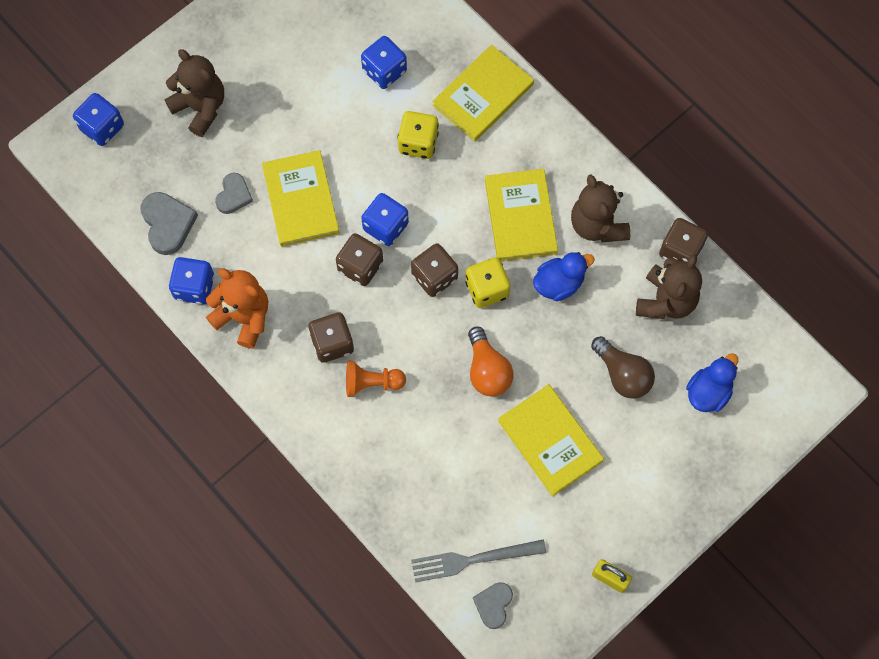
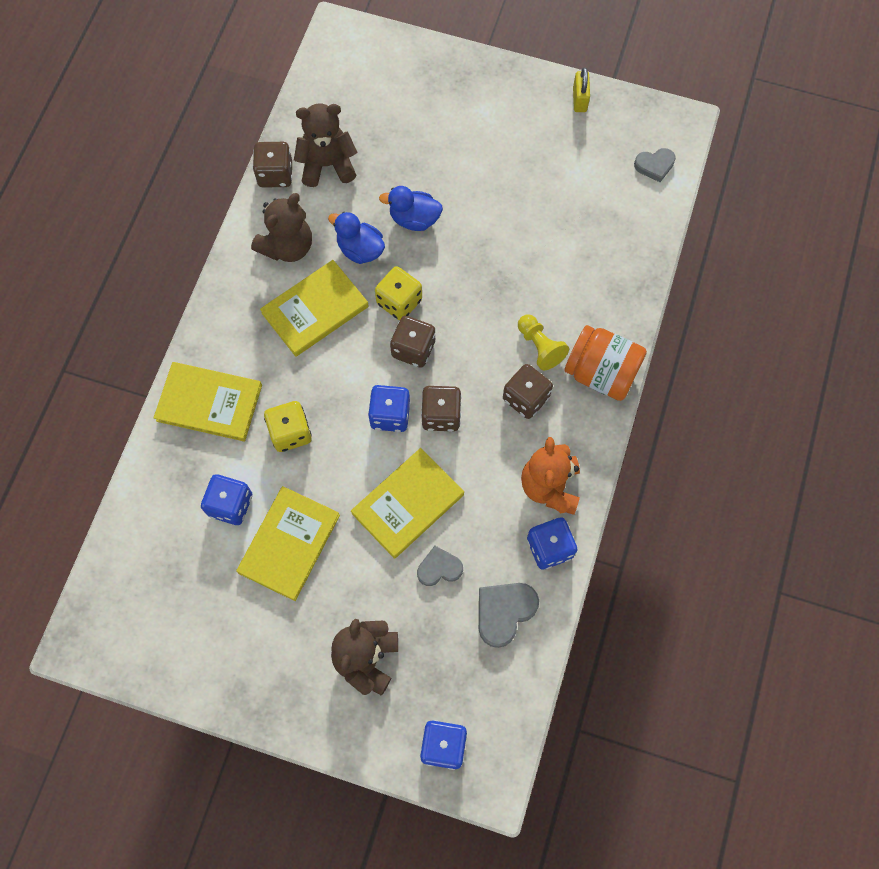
camera: 120 degrees left, 0 degrees up
(315, 420) = (601, 373): none -> orange jar
(372, 383) = (539, 347): orange pawn -> yellow pawn
(473, 559) = (631, 196): grey fork -> none
(487, 370) = (471, 264): orange light bulb -> none
(550, 441) = (500, 190): yellow book -> yellow book (289, 544)
(623, 374) = (411, 166): brown light bulb -> none
(708, 392) = (388, 101): blue duck -> blue duck (414, 219)

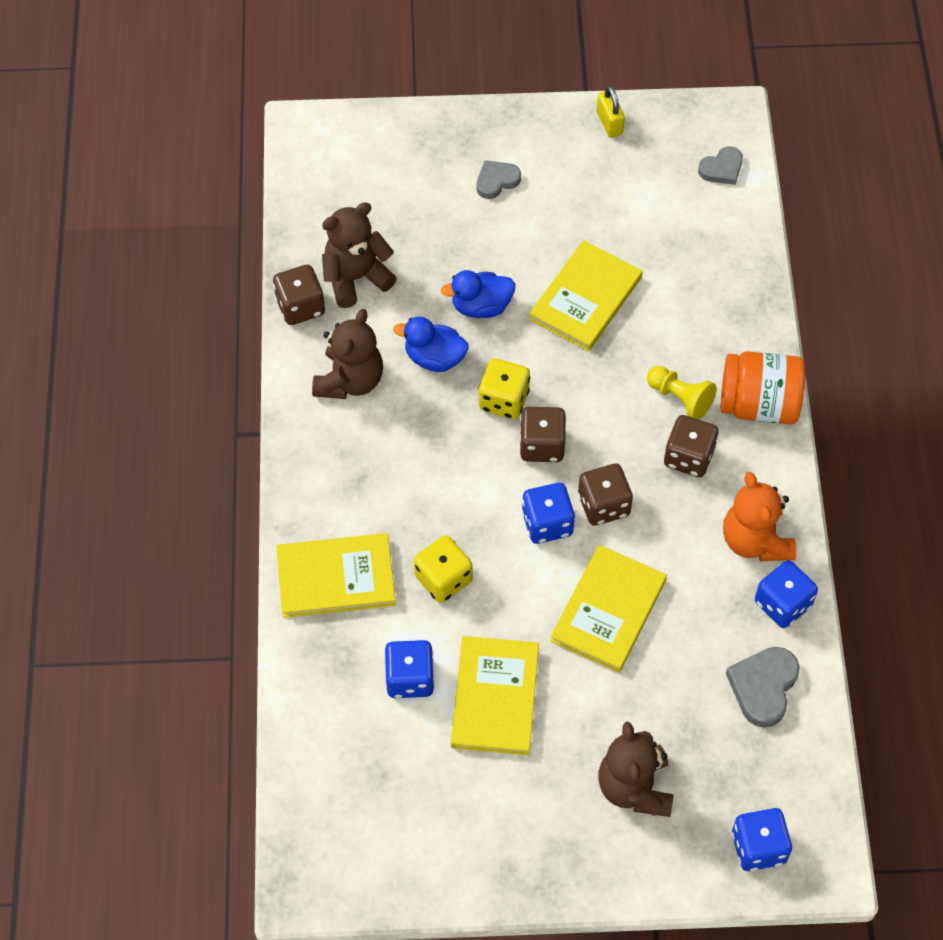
camera: 20 degrees left, 10 degrees down
(315, 310) = (412, 439): yellow book -> yellow book (585, 298)
(439, 568) = (672, 666): grey heart -> grey heart (496, 181)

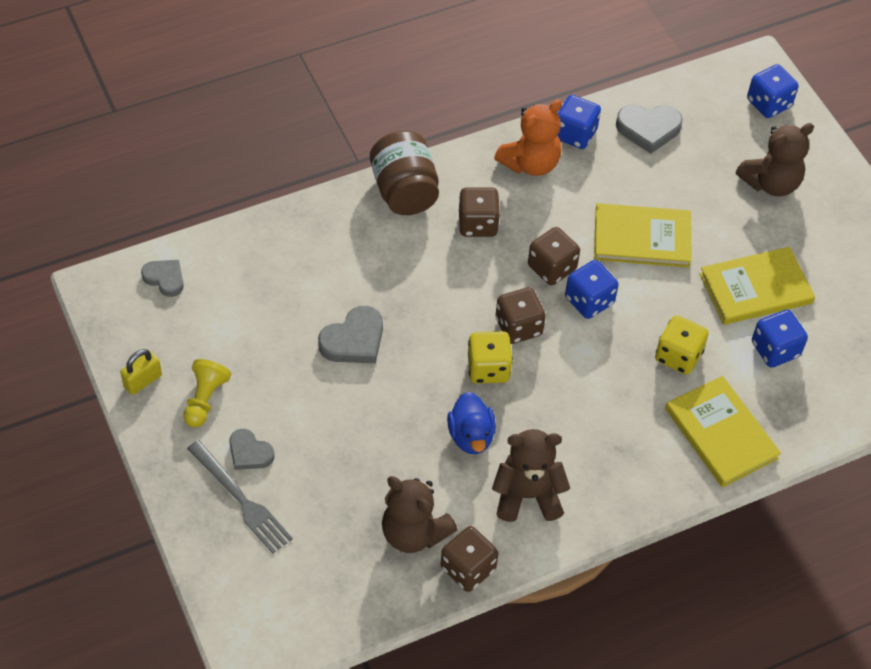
camera: 115 degrees left, 5 degrees down
(451, 161) = (241, 499): none -> grey fork
(481, 306) = (399, 418): blue duck -> none
(585, 298) = (354, 340): yellow book -> grey heart
(680, 398) = (424, 244): yellow pawn -> yellow pawn (205, 399)
(758, 404) = (404, 191): orange jar -> brown jar

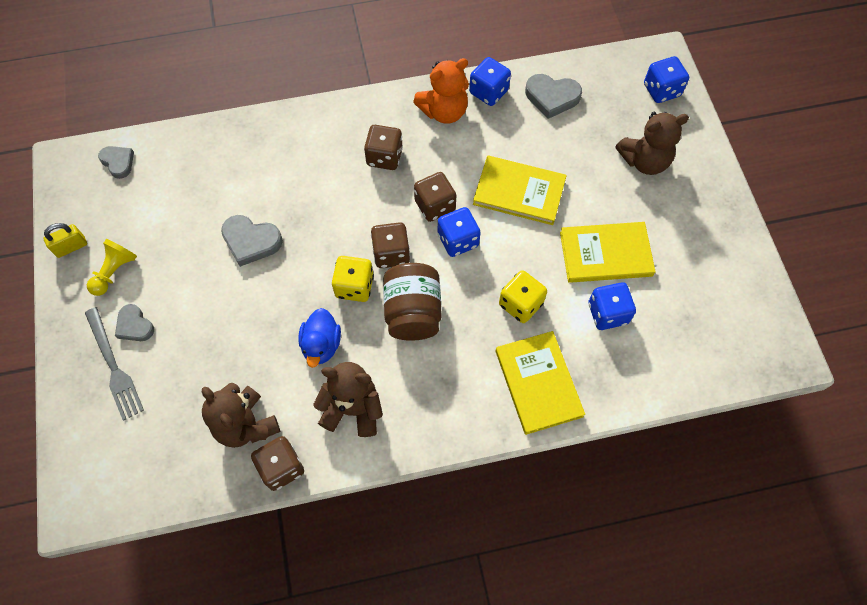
camera: 15 degrees right, 10 degrees up
(354, 340) = (251, 241): grey heart -> grey heart turned 45 degrees clockwise
(404, 191) = (333, 119): brown jar -> brown jar (413, 312)

